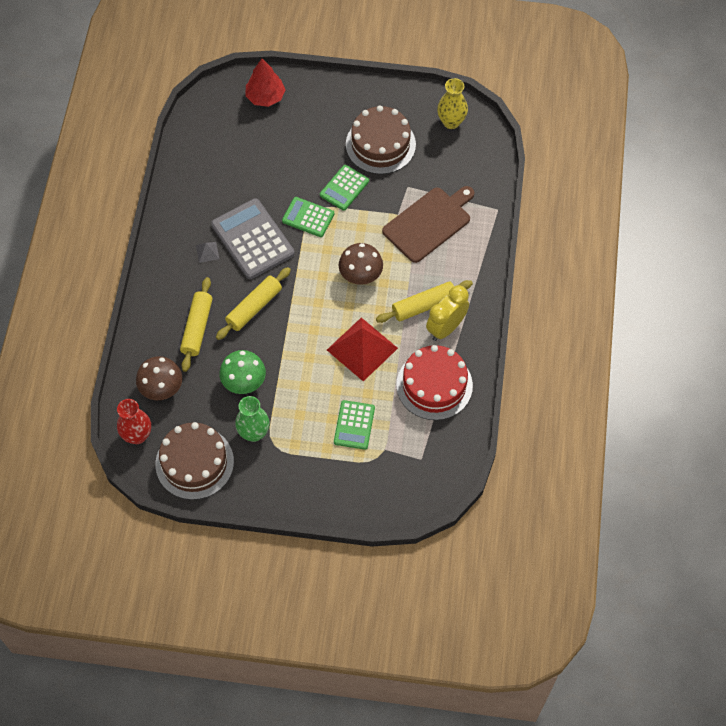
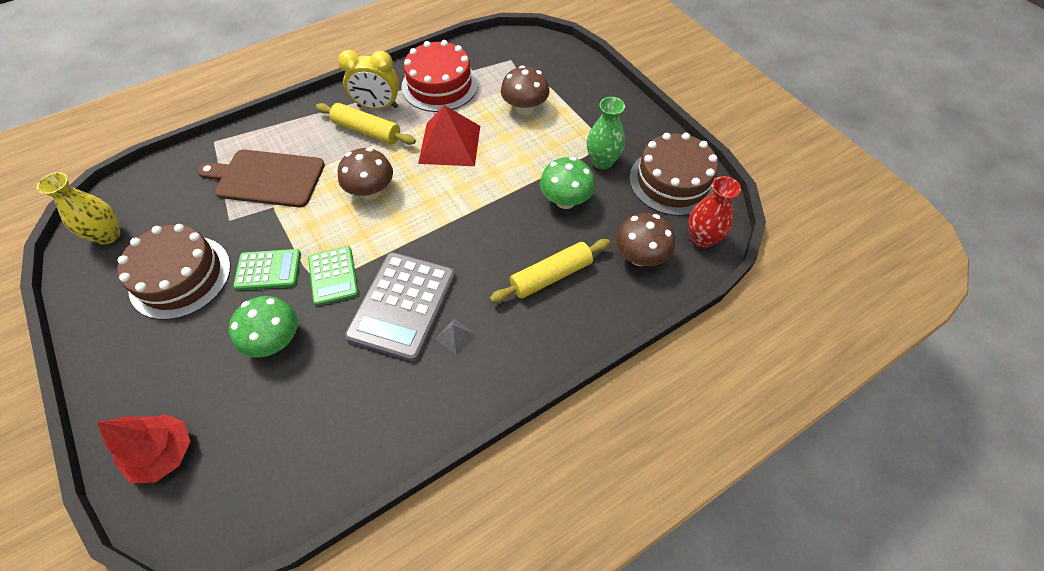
camera: 130 degrees left, 5 degrees down
(254, 307) = (483, 246): yellow rolling pin -> none
(289, 169) = (276, 340): none -> green mushroom
(354, 425) = (524, 108): green calculator -> brown mushroom

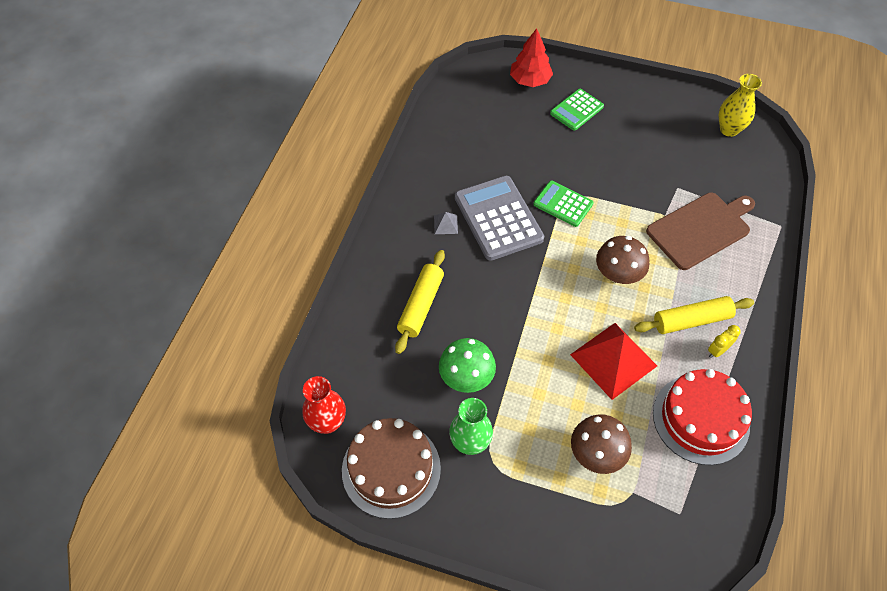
camera: 140 degrees right, 0 degrees up
(180, 276) = (650, 141): brown cake -> none
(268, 270) = (606, 179): green calculator -> green calculator (576, 110)
(276, 340) = (547, 152): green mushroom -> none
(378, 107) = (717, 351): yellow clock -> yellow clock, size x0.52
(640, 256) = (367, 369): brown mushroom -> none

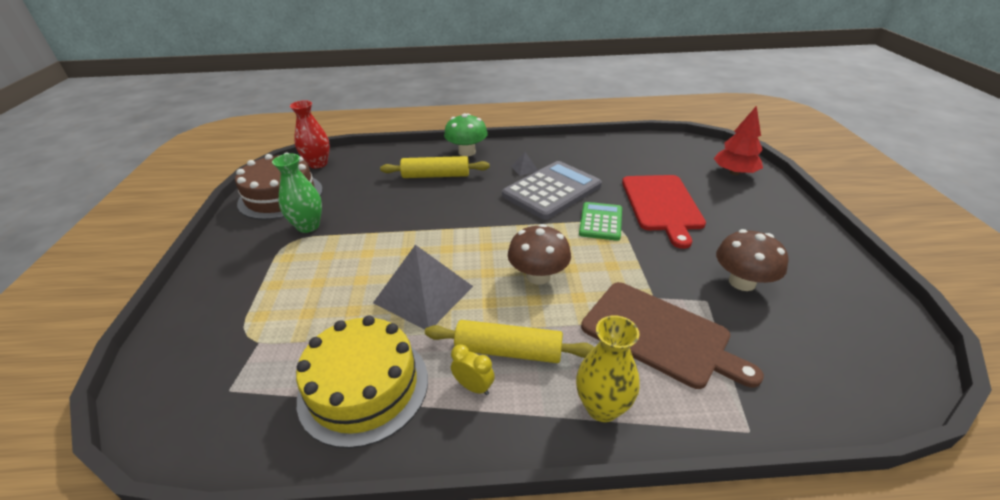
camera: 70 degrees right, 20 degrees down
(466, 377) = (373, 211): green mushroom -> green mushroom (467, 152)
(556, 152) = (662, 205): none -> red cutting board
(576, 110) = (732, 205): green calculator -> none
(596, 454) = (304, 304): brown mushroom -> brown mushroom (742, 282)
(613, 360) = (423, 294): red pyramid -> grey pyramid
(691, 320) = (508, 351): yellow rolling pin -> yellow rolling pin turned 45 degrees counterclockwise
(701, 419) = (364, 387): red cake -> yellow cake
(729, 129) = (866, 333): yellow vase -> yellow vase (602, 407)

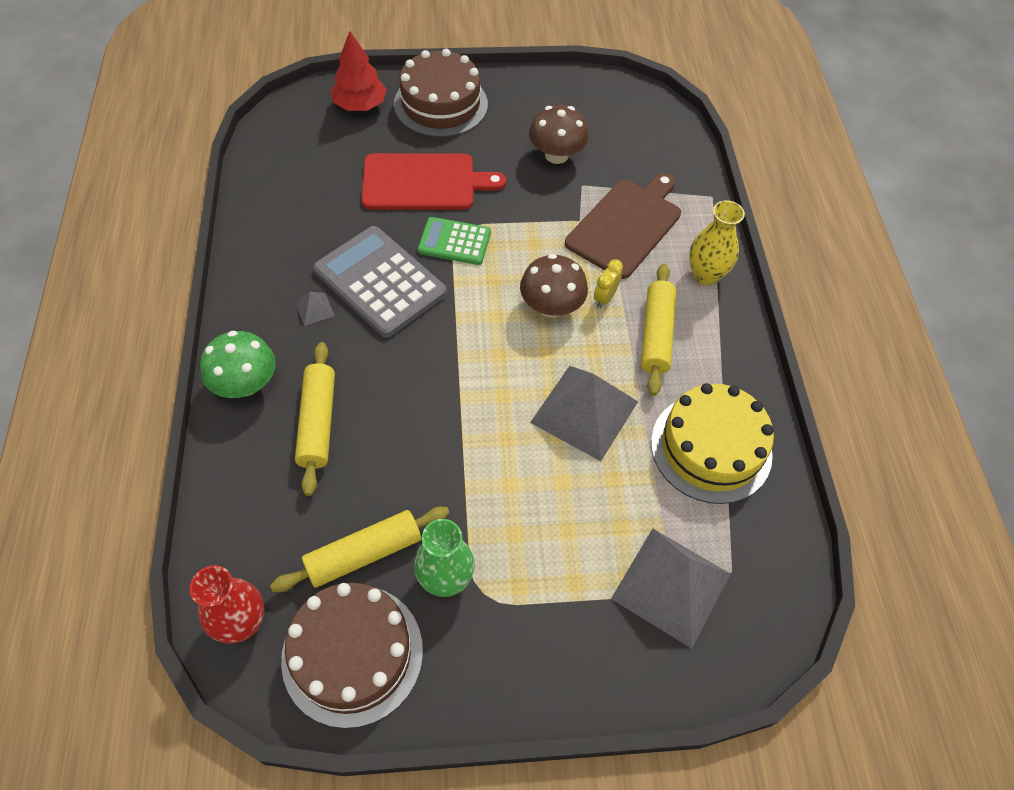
camera: 95 degrees left, 20 degrees up
(240, 343) = (671, 586): none -> grey pyramid
(340, 196) = (364, 554): none -> yellow rolling pin
(474, 387) = (698, 361): yellow clock -> yellow clock (604, 298)
(765, 210) = (440, 104): none -> brown cake

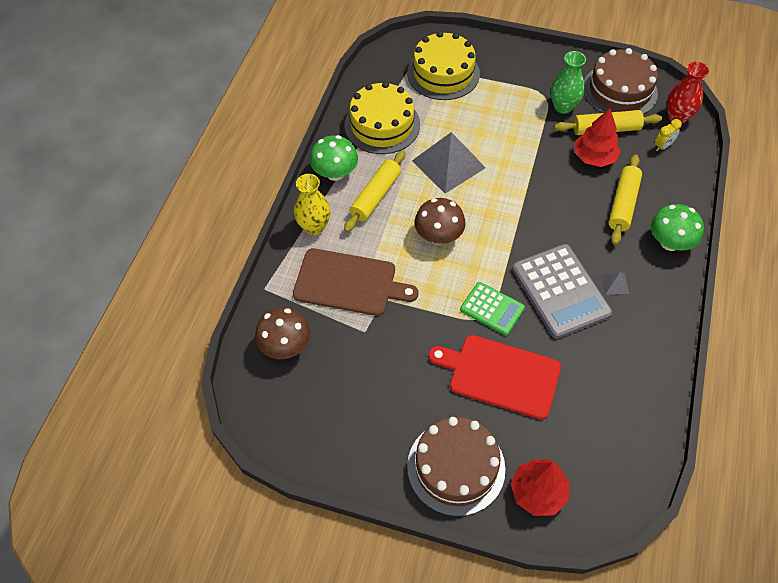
camera: 155 degrees left, 0 degrees up
(373, 492) = (594, 157): none -> red tree
(556, 155) = (371, 369): brown mushroom -> brown mushroom (285, 346)
(604, 298) = (397, 231): yellow clock -> yellow clock (663, 146)
(626, 225) = (349, 283): brown cutting board -> brown cutting board turned 135 degrees counterclockwise
(671, 586) = (443, 73): grey pyramid -> yellow cake
(727, 351) = (335, 173): none -> green mushroom

